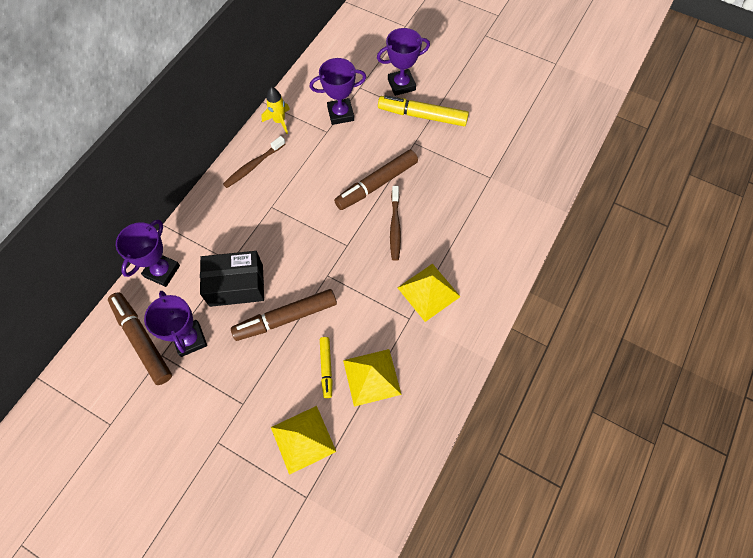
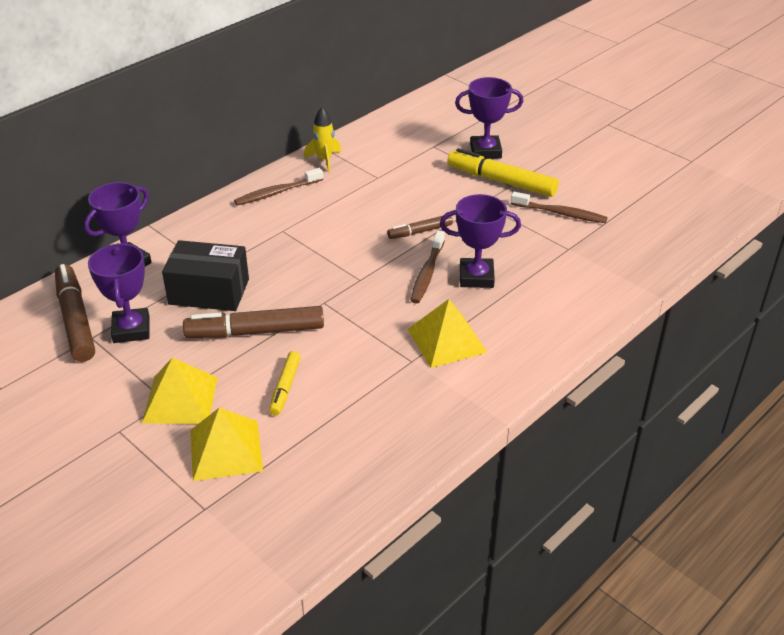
camera: 15 degrees right, 25 degrees down
(340, 114) = (400, 165): purple trophy -> purple trophy (476, 277)
(371, 377) = (339, 407): yellow pyramid -> yellow pyramid (180, 399)
(377, 184) = (420, 231): brown marker -> brown marker, size x0.55
(475, 141) = (560, 213): none -> brown toothbrush

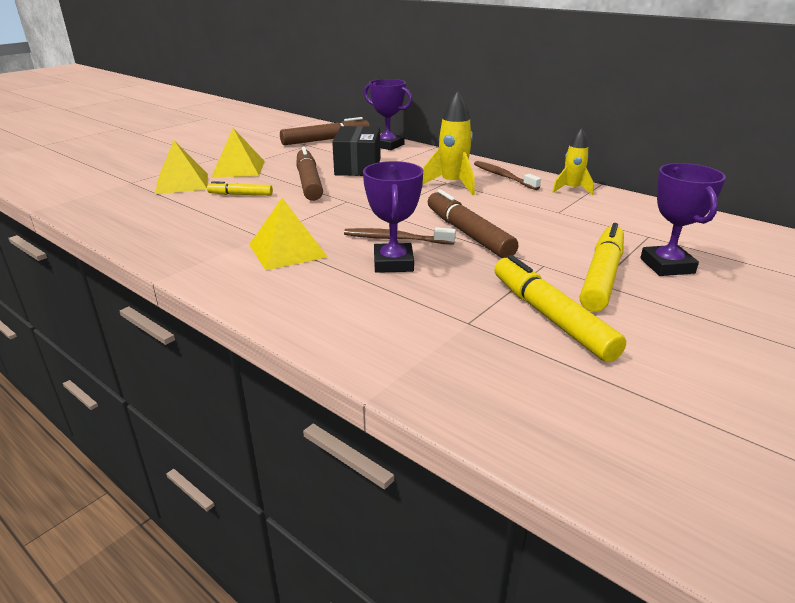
camera: 85 degrees right, 10 degrees down
(131, 329) = (314, 152): purple trophy -> none
(293, 227) = (452, 185): none -> yellow rocket
(420, 231) = (468, 234): brown marker -> brown marker, size x1.80
(560, 213) = (551, 317): brown toothbrush -> yellow marker

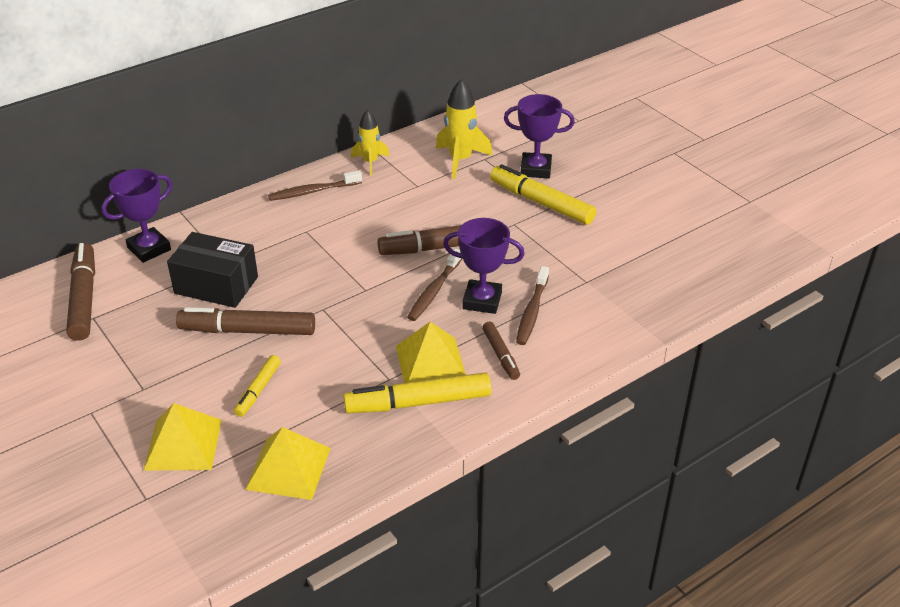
camera: 75 degrees left, 10 degrees up
(239, 168) = (156, 389): yellow pyramid -> yellow pyramid (288, 468)
(308, 283) = (500, 355): none -> brown marker
(389, 292) = (532, 311): none -> brown toothbrush
(452, 185) = (317, 229): yellow rocket -> yellow rocket (460, 160)
(551, 317) = (590, 243): yellow marker -> yellow marker (419, 402)

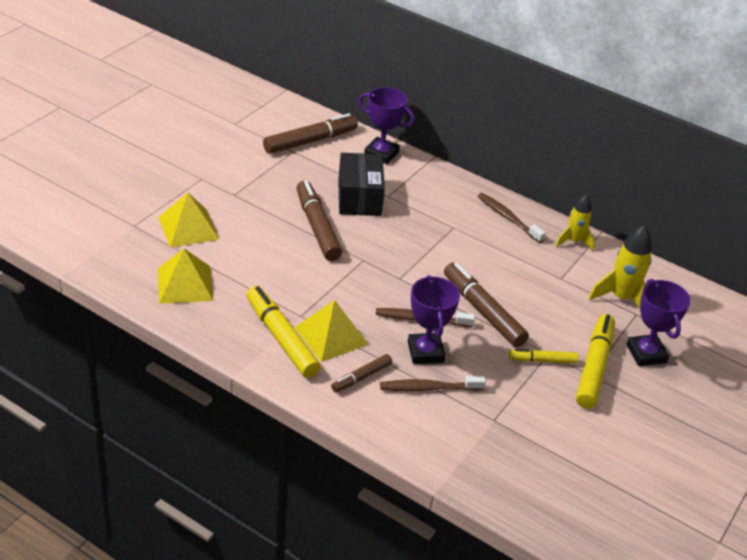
camera: 65 degrees right, 0 degrees up
(258, 390) = (257, 249): yellow marker -> yellow marker (543, 360)

